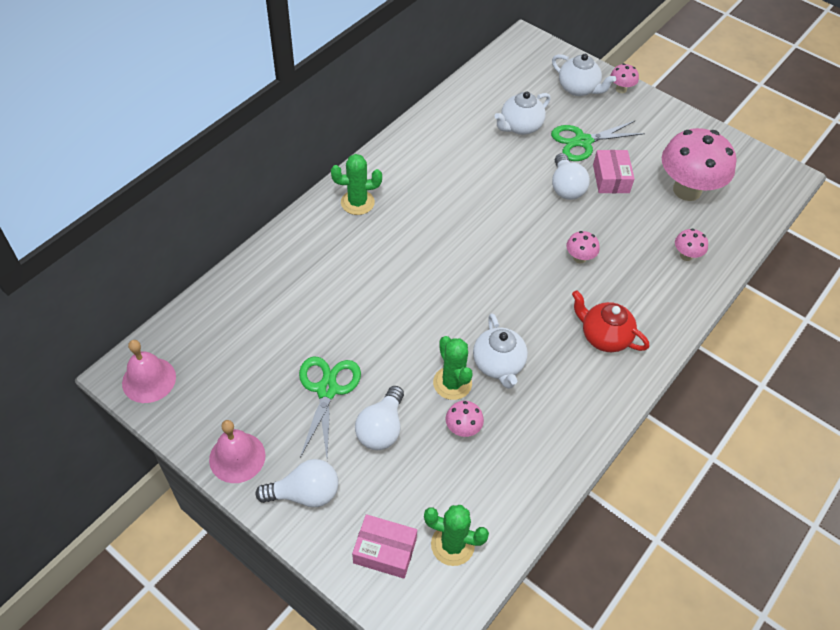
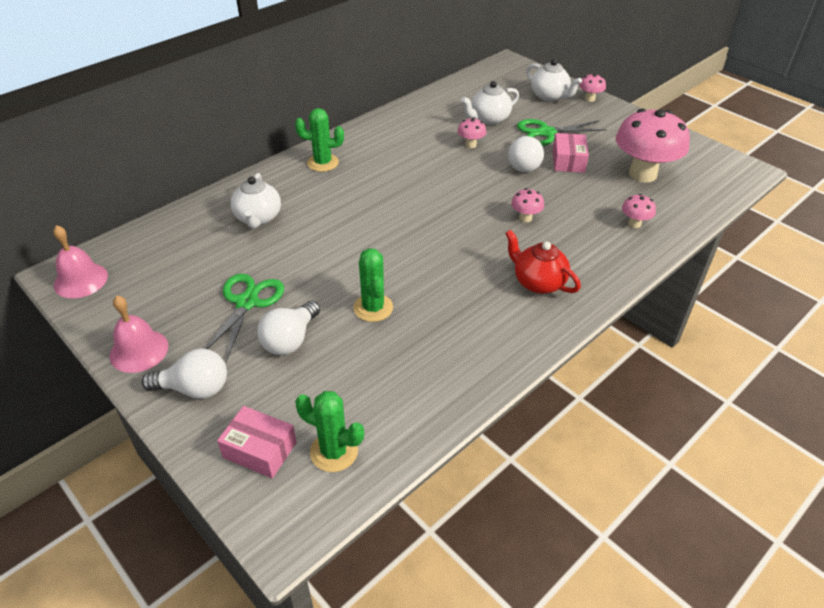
camera: 10 degrees right, 10 degrees down
(463, 429) = (373, 347): pink mushroom -> pink mushroom (470, 145)
(498, 365) = (424, 296): white teapot -> white teapot (258, 218)

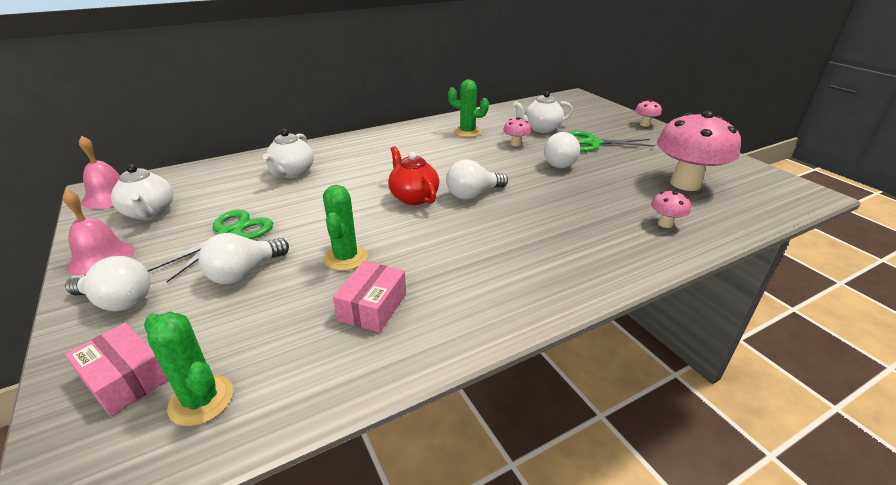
camera: 15 degrees right, 10 degrees down
(323, 163) = (375, 142): green cactus -> green cactus (467, 132)
(455, 217) = (473, 194): none -> white light bulb
(525, 218) = (545, 204): pink mushroom -> none
(538, 282) = (535, 262): red teapot -> red teapot (413, 197)
(549, 96) = (605, 119): white teapot -> white teapot (149, 212)
(568, 161) = (607, 165): pink box -> pink box (372, 306)

